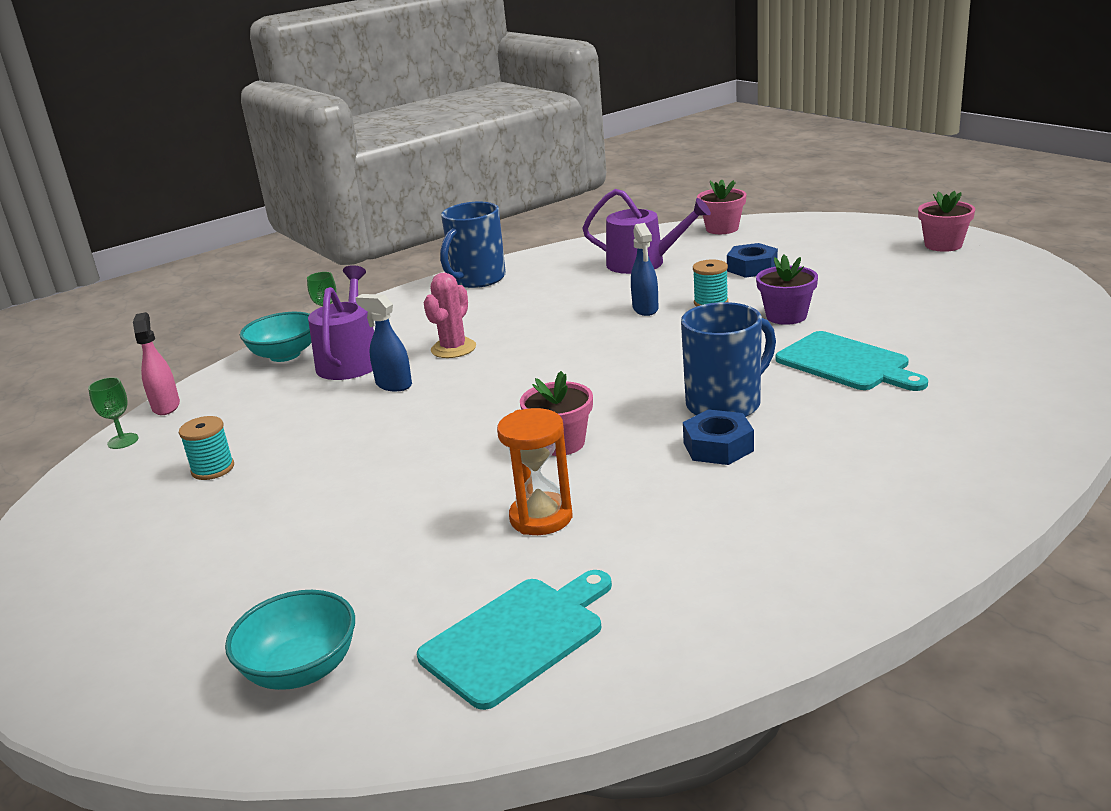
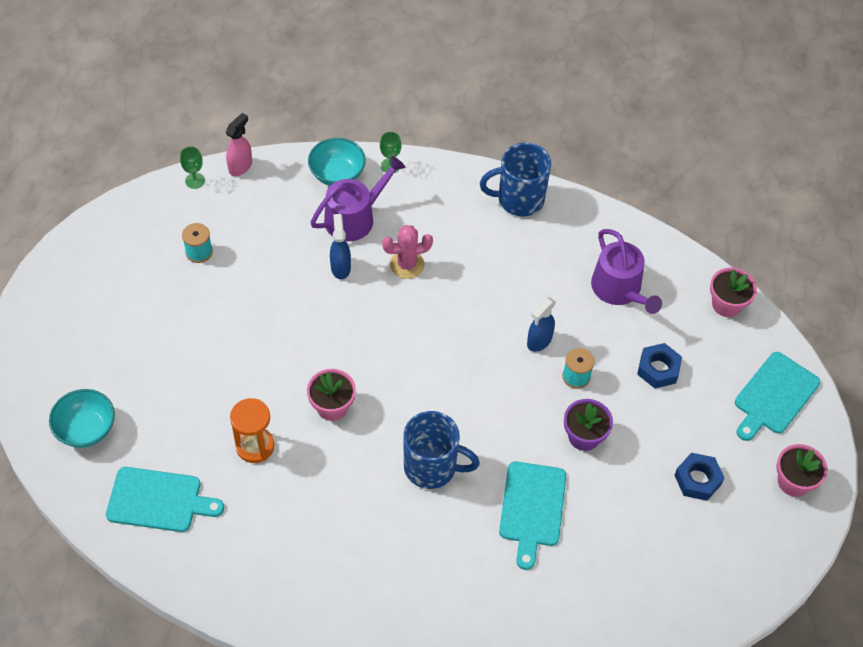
camera: 45 degrees right, 30 degrees up
(718, 446) = (379, 490): blue nut -> blue nut (697, 480)
(841, 233) = (774, 396): none -> turquoise cutting board

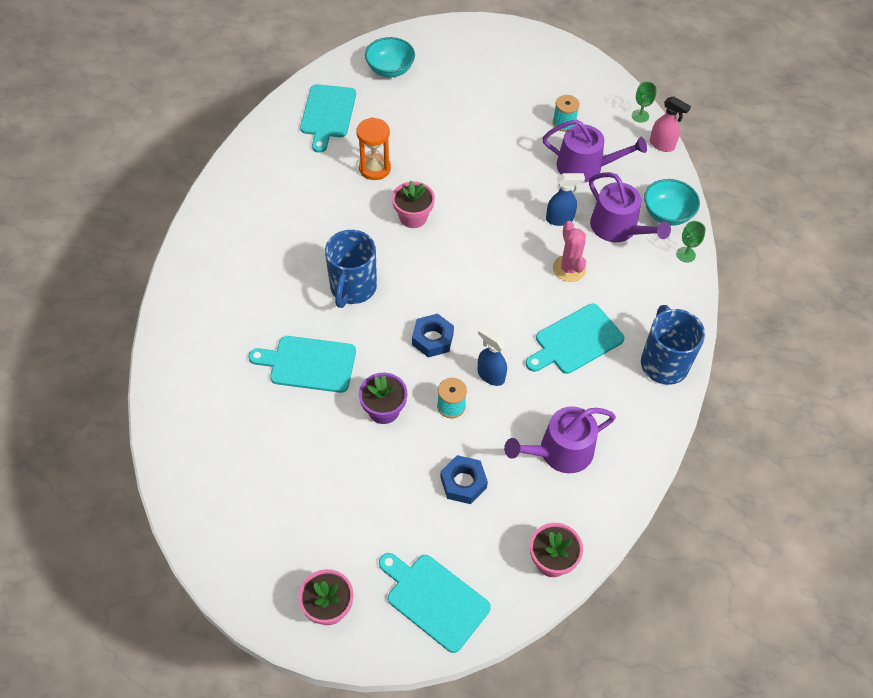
camera: 90 degrees right, 0 degrees up
(267, 238) = (585, 167): none -> purple watering can
(496, 267) = (575, 341): none -> turquoise cutting board
(697, 480) = (333, 510): blue nut -> blue nut (432, 339)

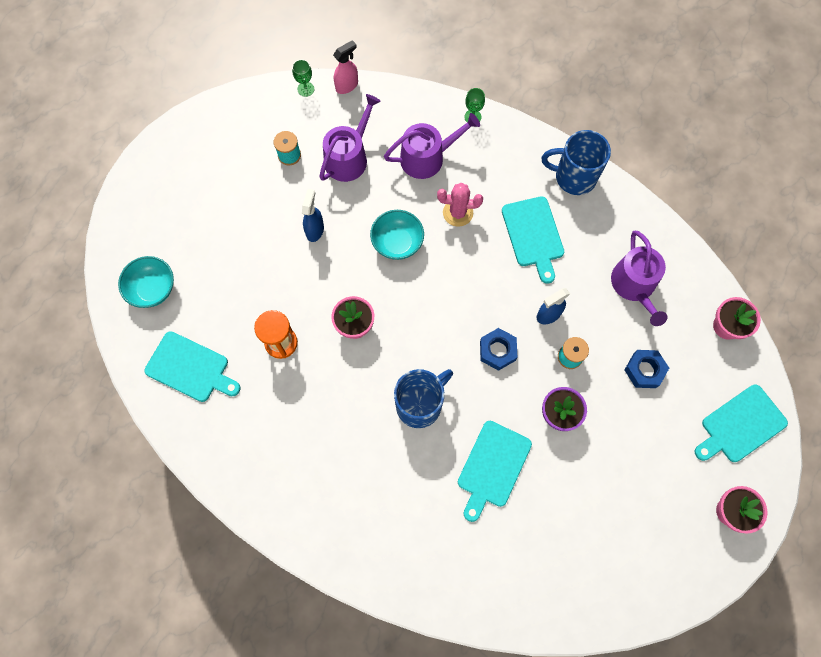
camera: 70 degrees left, 15 degrees up
(352, 288) = (420, 404): blue mug -> blue mug turned 75 degrees counterclockwise
(560, 219) = (401, 200): blue spray bottle -> blue spray bottle (315, 230)
(667, 214) = (425, 113): turquoise bowl -> turquoise bowl (397, 242)

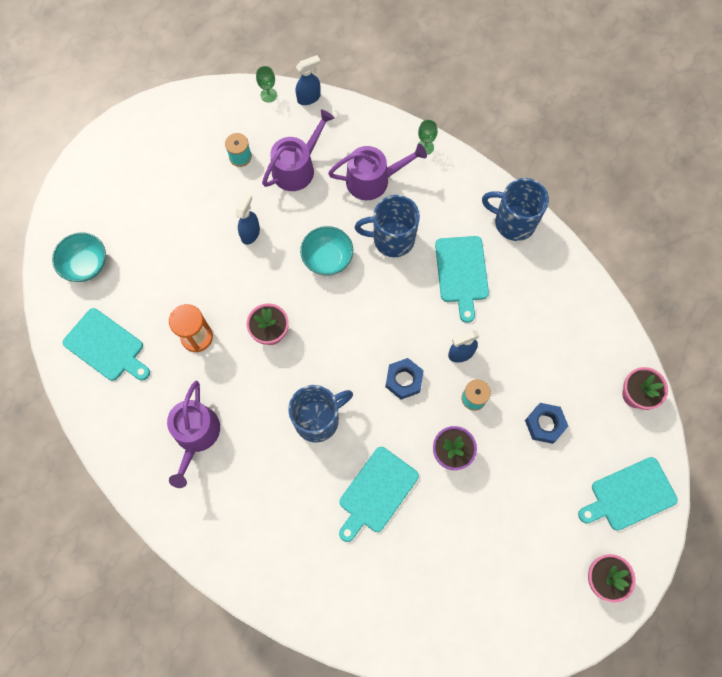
camera: 10 degrees right, 0 degrees up
(347, 86) = (309, 98): pink spray bottle -> blue spray bottle
(458, 213) = (392, 239): pink cactus -> blue mug
(634, 286) = (552, 339): purple watering can -> purple watering can (196, 435)

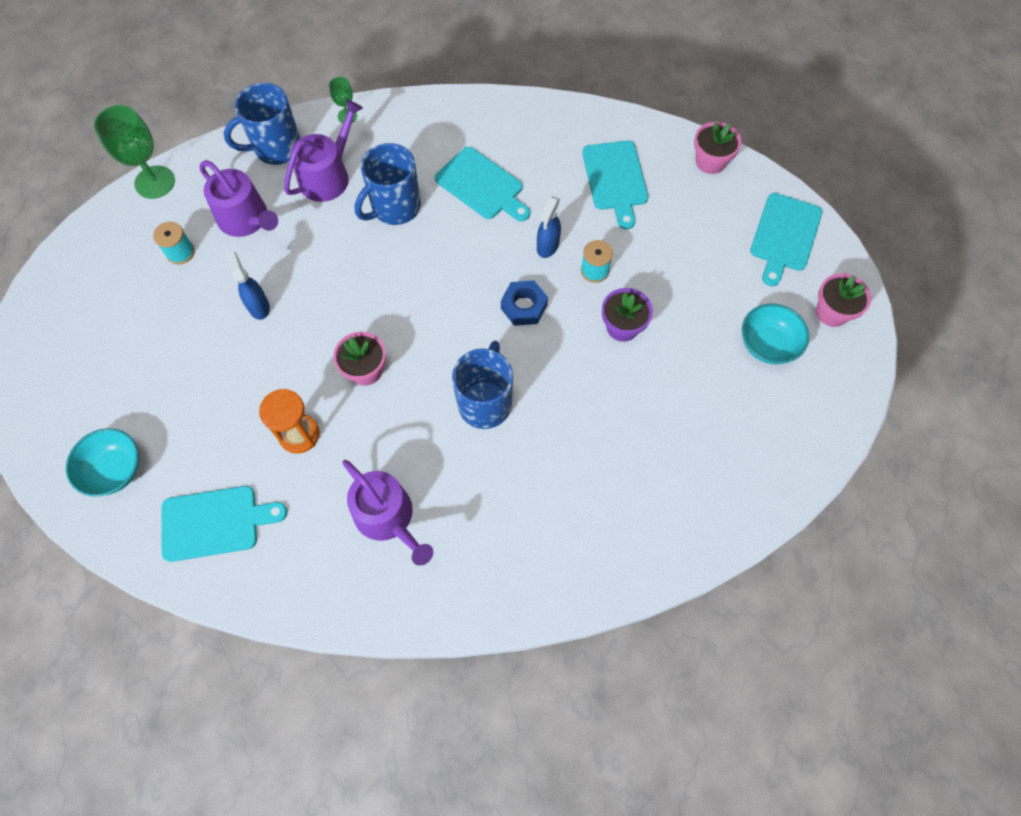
camera: 45 degrees left, 5 degrees down
(268, 95) = (155, 182): green goblet -> green goblet, size x1.94
(297, 168) = (246, 219): purple watering can -> purple watering can turned 135 degrees clockwise
(309, 98) = (197, 156): blue spray bottle -> none
(327, 258) = (353, 268): turquoise bowl -> turquoise bowl (767, 344)
(376, 492) = (597, 414): turquoise cutting board -> turquoise cutting board (615, 179)
(513, 222) = (482, 115): blue mug -> blue mug (276, 148)
(544, 424) = (669, 241): blue nut -> none

